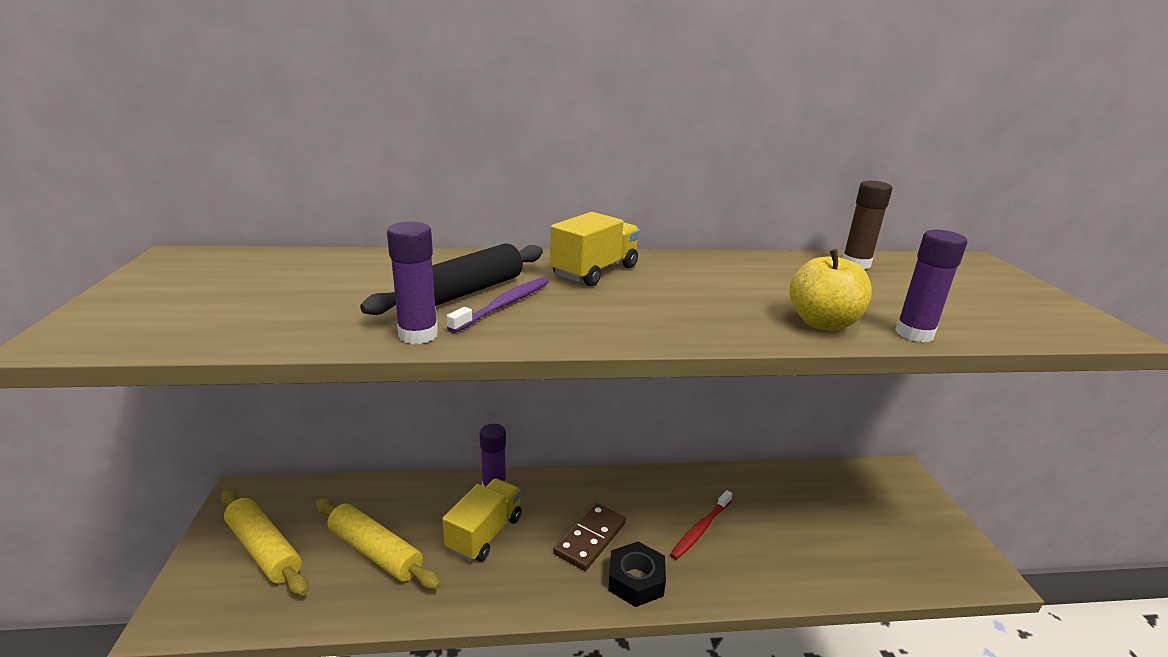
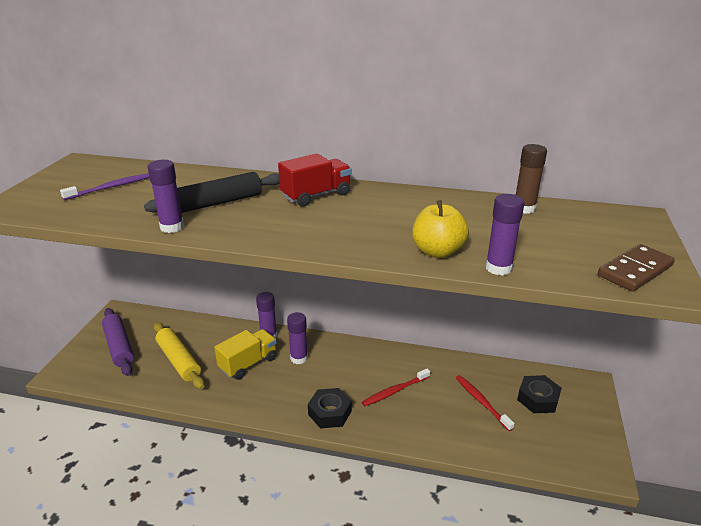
camera: 20 degrees right, 5 degrees up
(264, 549) = (119, 347): yellow rolling pin -> purple rolling pin
(505, 305) = (237, 213): purple toothbrush -> purple toothbrush (111, 187)
(552, 510) = (299, 358): none -> purple glue stick
(590, 538) = (314, 381): brown domino -> brown domino (635, 271)
(595, 271) = (316, 195): yellow truck -> red truck
(807, 520) = (481, 401): none -> red toothbrush
(864, 502) = (538, 399): none -> black nut

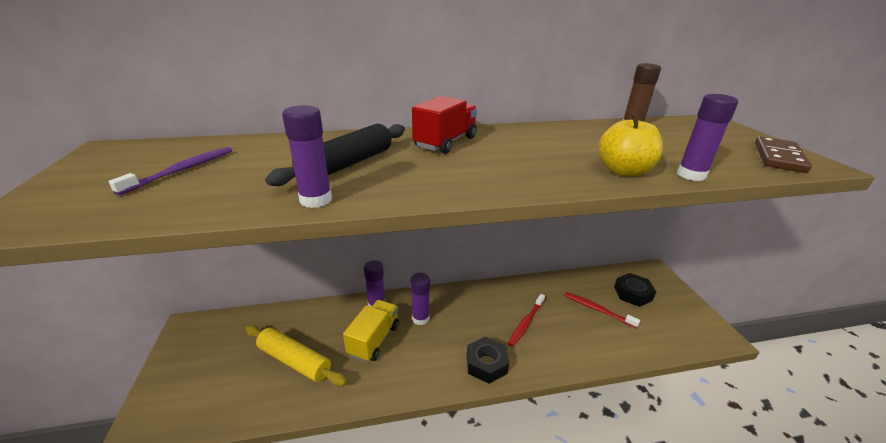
camera: 25 degrees left, 0 degrees up
(119, 347) = (209, 367): purple rolling pin -> none

